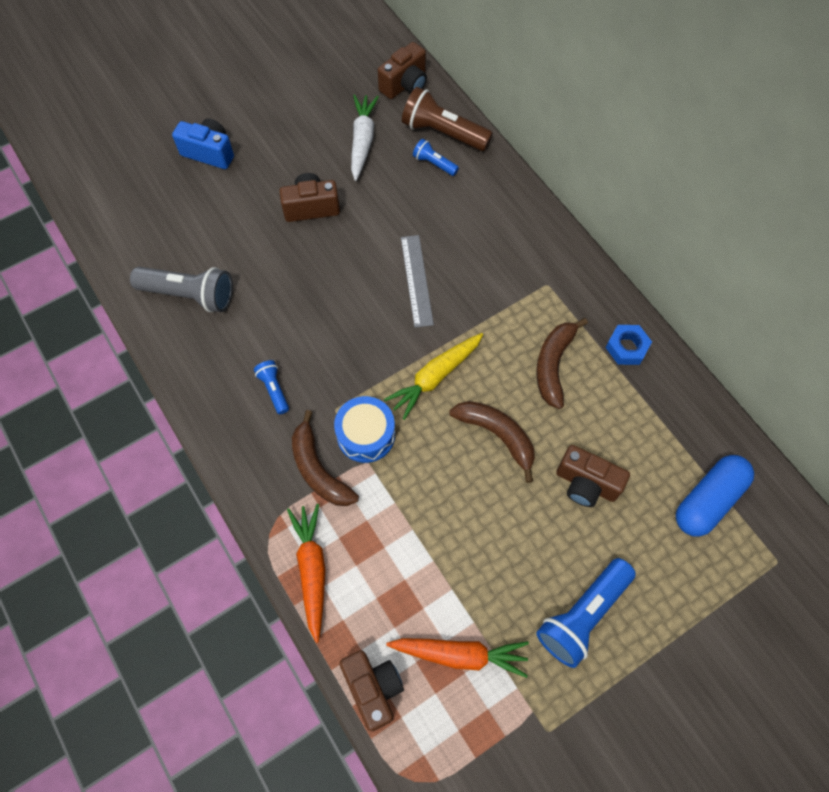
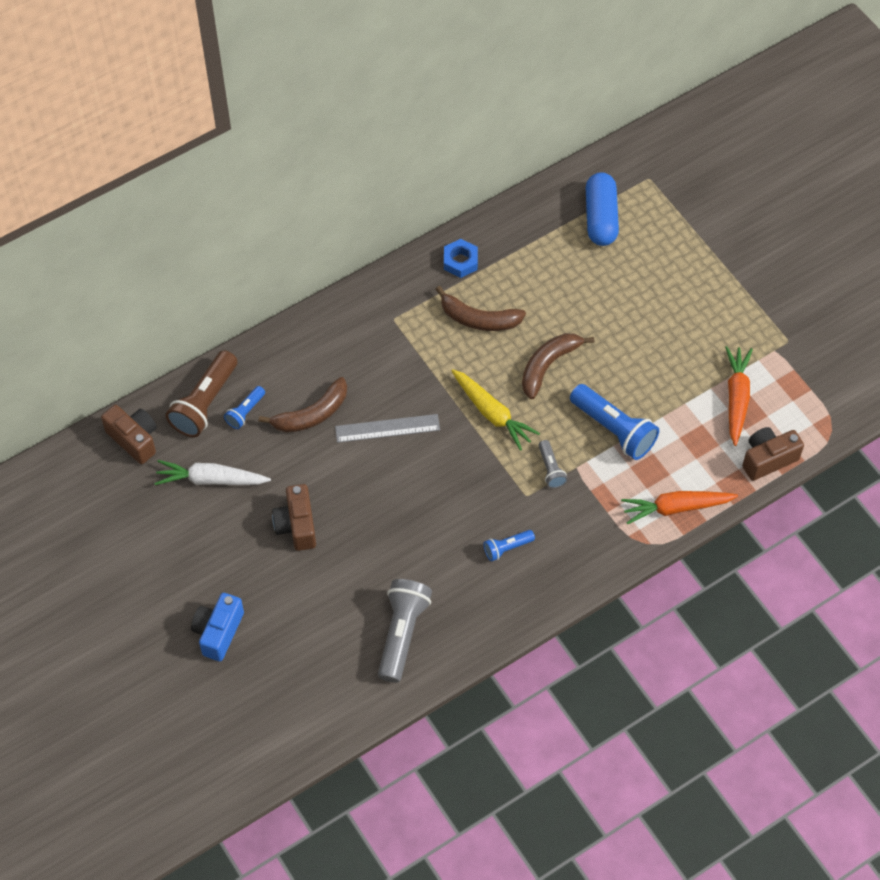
camera: 90 degrees left, 5 degrees down
(318, 469) = (585, 506): brown banana -> brown banana (311, 414)
(366, 435) = (550, 469): blue drum -> grey flashlight
(582, 615) = (699, 312): blue flashlight -> blue flashlight (614, 429)
(586, 484) = (590, 302): brown camera -> none
(708, 500) = (600, 217): blue capsule -> blue capsule turned 45 degrees clockwise

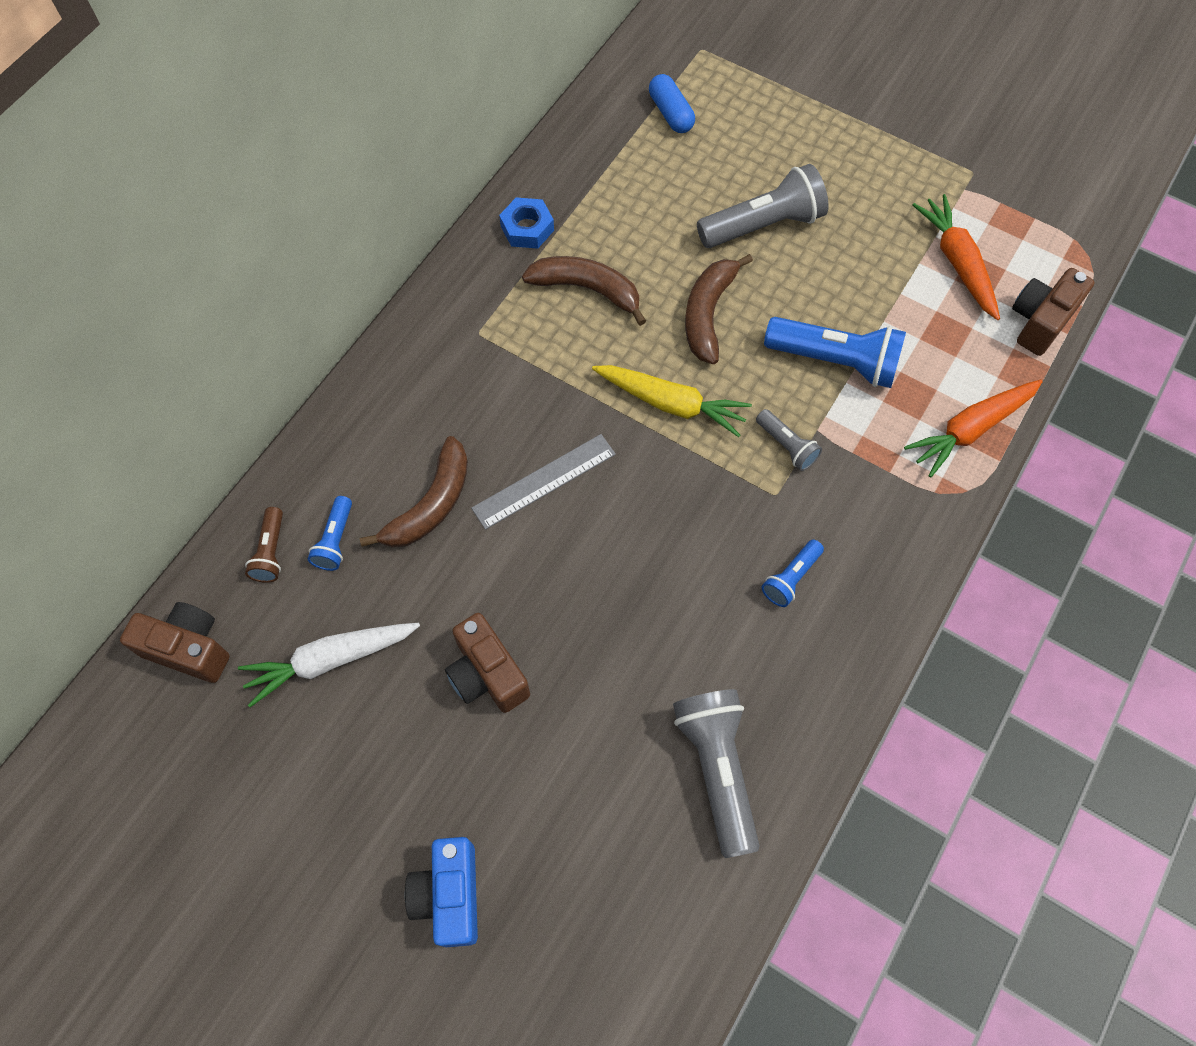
camera: 25 degrees left, 5 degrees up
(205, 403) = (271, 552): brown flashlight -> brown flashlight, size x0.52
(478, 318) = (588, 290): brown banana -> brown banana turned 150 degrees counterclockwise
(600, 217) = (670, 113): blue capsule -> blue capsule, size x0.65
(619, 321) = (763, 225): none -> grey flashlight

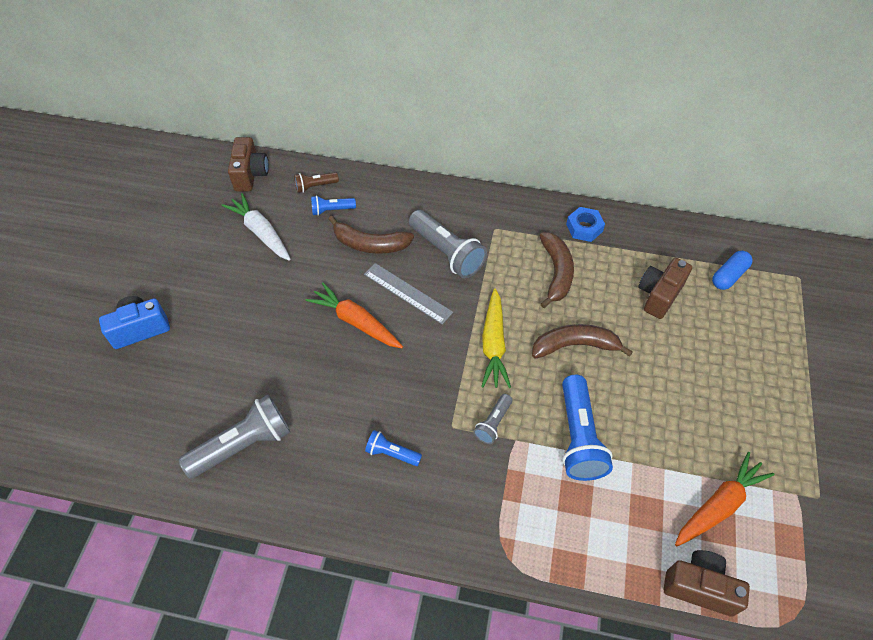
camera: 70 degrees right, 10 degrees down
(487, 674) = (273, 305): brown camera -> brown camera (659, 295)
(763, 225) = (669, 358): grey flashlight -> grey flashlight (447, 252)
(971, 429) = (567, 551): orange carrot -> orange carrot (356, 322)

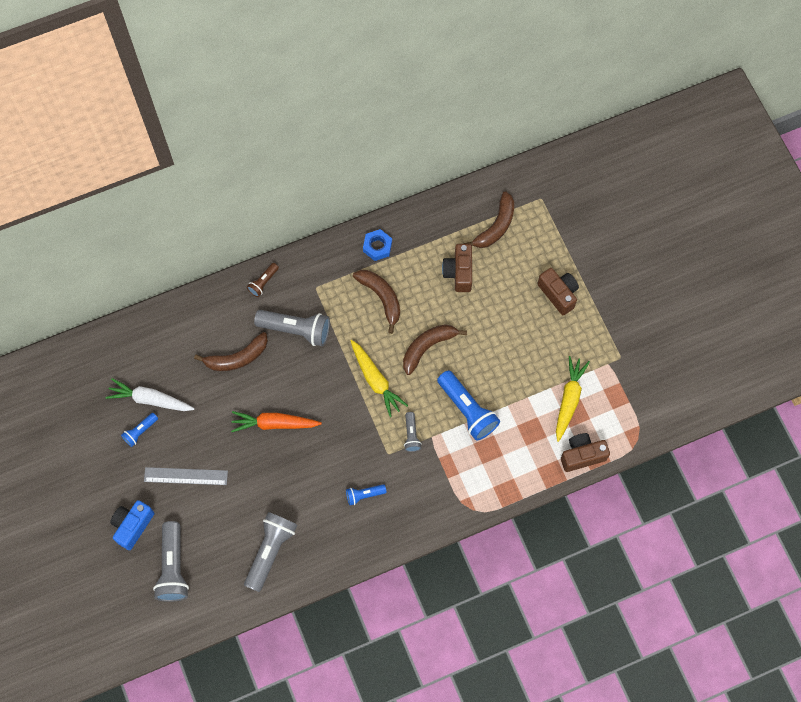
camera: 35 degrees left, 15 degrees up
(137, 393) = (173, 567): none -> grey flashlight
(250, 175) = (98, 356): brown camera -> brown camera (558, 294)
(315, 186) = (157, 334): brown flashlight -> brown flashlight (263, 282)
(332, 210) = (186, 347): blue flashlight -> blue flashlight (140, 431)
(407, 293) = (292, 379): grey ruler -> grey ruler (186, 476)
(718, 505) = (569, 399): orange carrot -> yellow carrot
(728, 276) = (495, 226): blue capsule -> brown banana

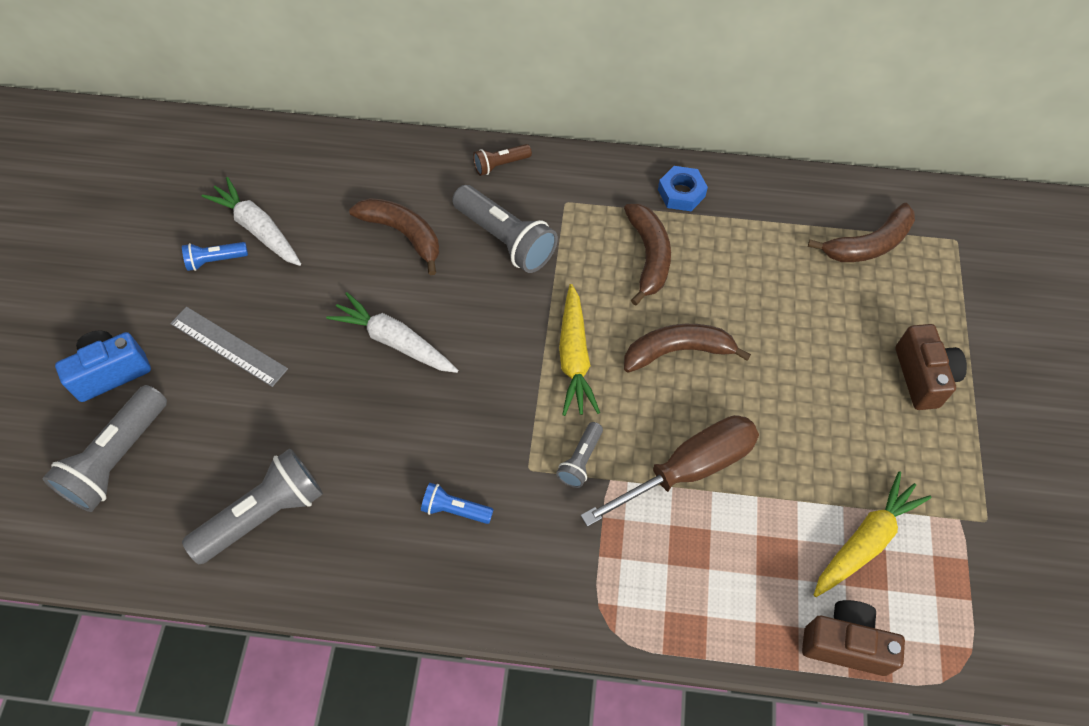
camera: 30 degrees right, 10 degrees down
(236, 358) = (403, 235): brown banana -> brown banana turned 150 degrees counterclockwise
(274, 424) = (395, 341): orange carrot -> white carrot
(459, 272) = (781, 277): brown camera -> none
(467, 410) = (689, 469): blue flashlight -> brown screwdriver

